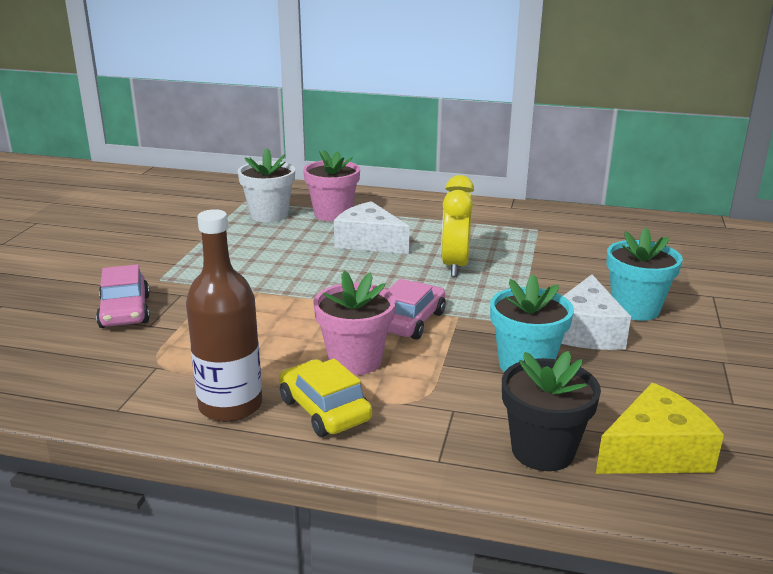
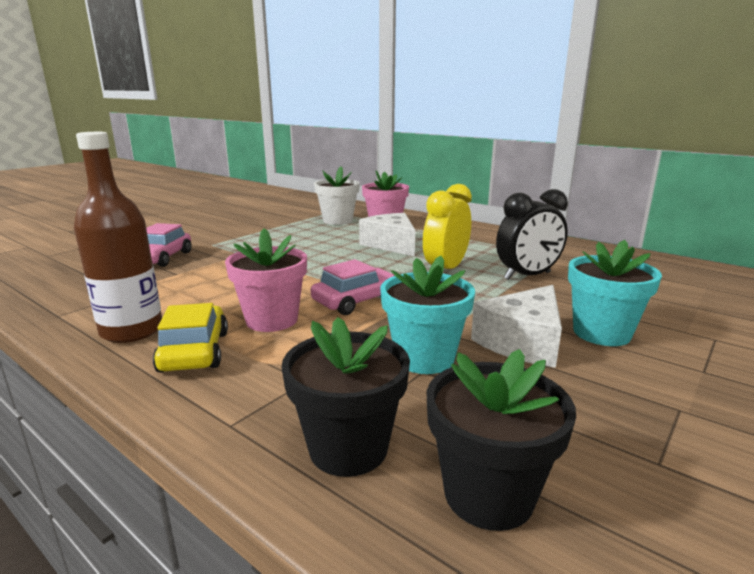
camera: 25 degrees right, 5 degrees down
(534, 259) = (527, 276): none -> black clock
(655, 452) = (488, 494): yellow cheese -> black flower pot

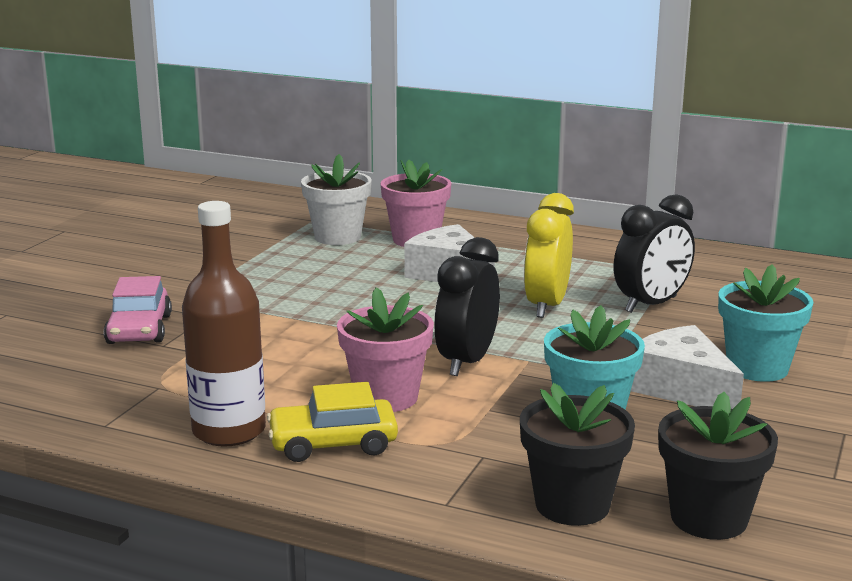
camera: 15 degrees left, 0 degrees up
(194, 351) = (333, 443): yellow car -> yellow car turned 75 degrees counterclockwise
(356, 301) = (467, 362): pink car -> black clock
(523, 342) = (681, 388): white cheese -> white cheese turned 120 degrees clockwise

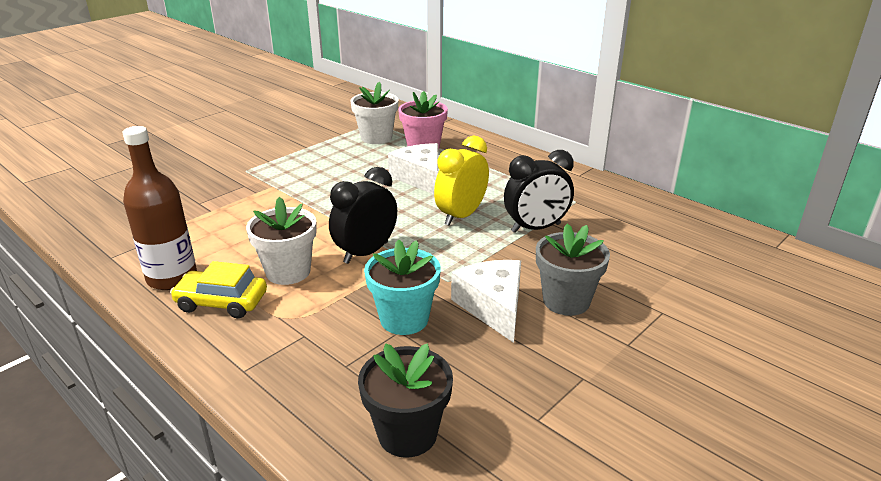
camera: 20 degrees right, 10 degrees up
(139, 329) = (197, 189): pink car -> none
(386, 397) = (288, 272): pink flower pot -> white flower pot
(572, 505) = (323, 394): black flower pot -> none
(757, 368) = (566, 301): turquoise flower pot -> grey flower pot

